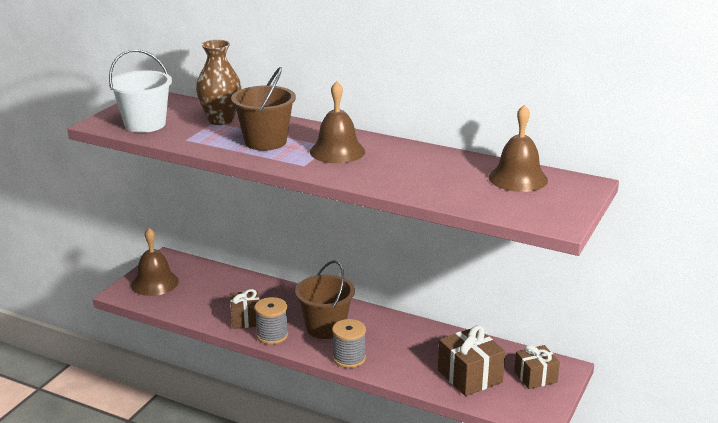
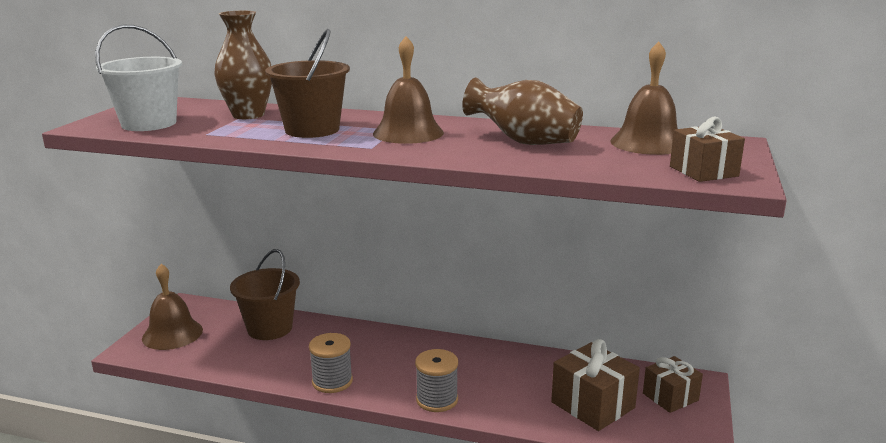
camera: 10 degrees left, 5 degrees down
(246, 319) = (295, 365): brown gift -> brown gift (703, 171)
(325, 327) = (397, 365): brown bucket -> brown bucket (270, 328)
(422, 169) = (524, 142): none -> brown vase

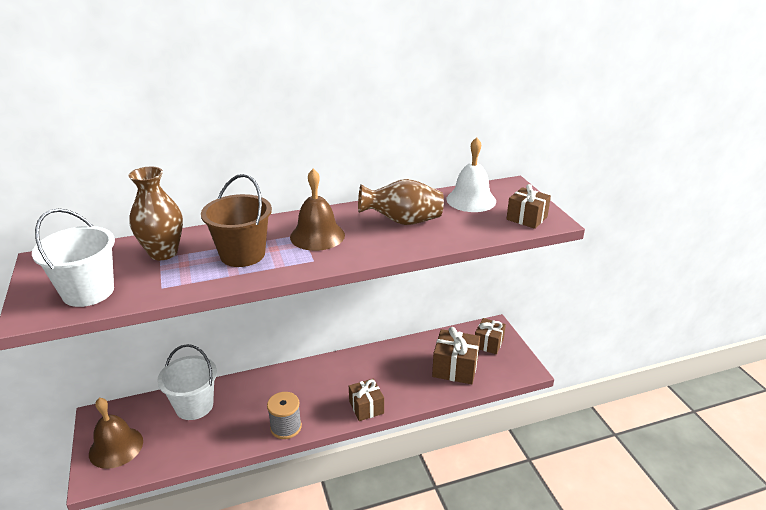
camera: 35 degrees left, 10 degrees up
(270, 328) = (194, 406): brown bucket -> white bucket
(437, 399) = (366, 407): grey spool -> brown gift
(648, 143) = (471, 200): brown bell -> white bell

